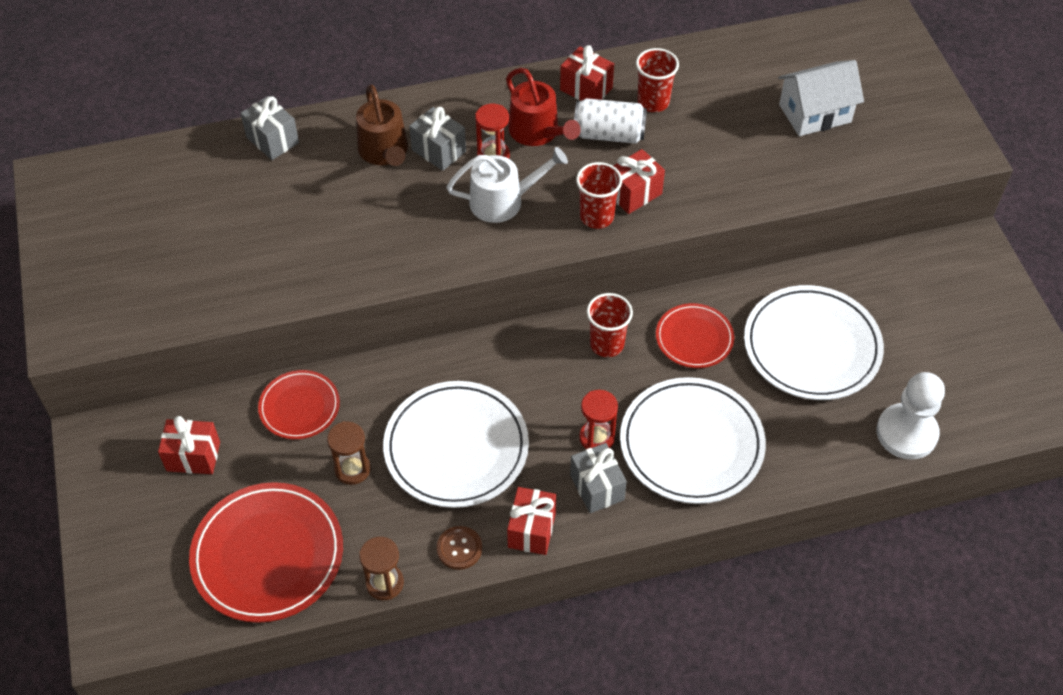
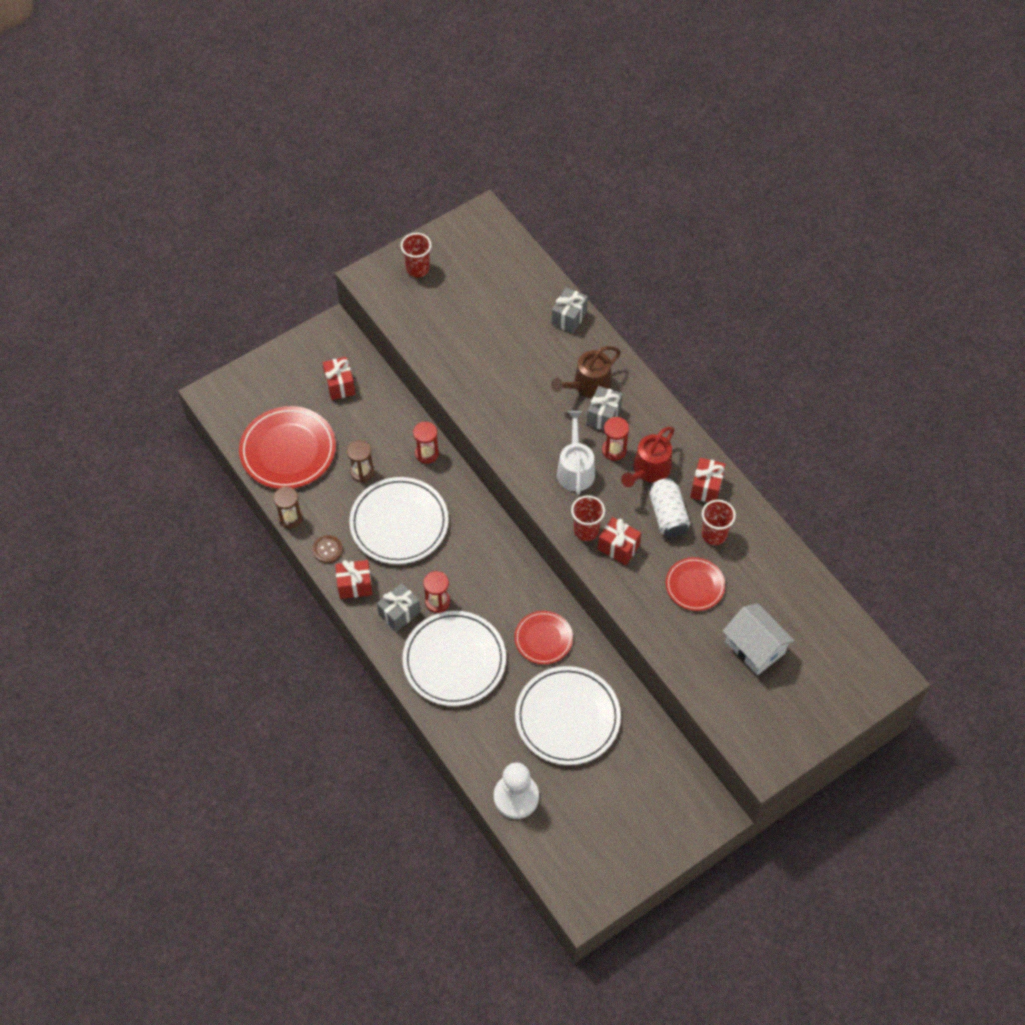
camera: 70 degrees right, 5 degrees up
(299, 407) = (396, 426): red plate -> red plate (695, 585)
(362, 383) = (427, 453): none -> red hourglass
(503, 201) = (575, 469): white watering can -> white watering can turned 150 degrees counterclockwise
(607, 344) = (515, 585): red cup -> red cup (417, 269)

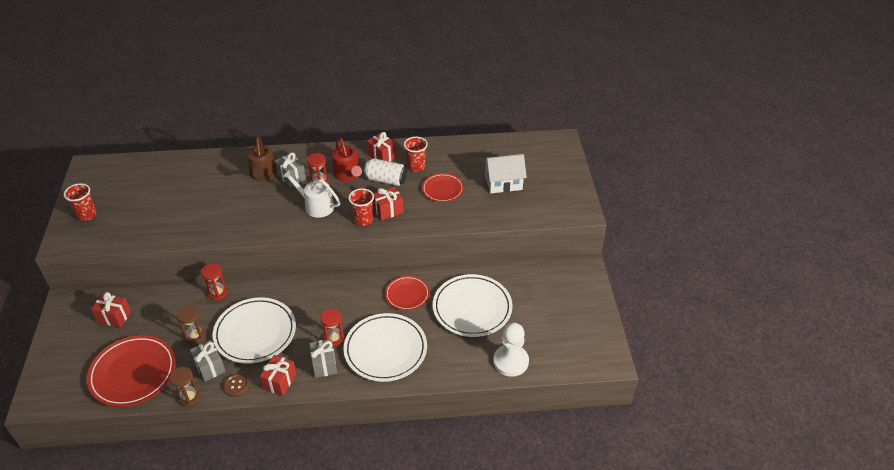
camera: 60 degrees left, 15 degrees down
(569, 318) = (207, 161): grey gift -> grey gift (210, 367)

